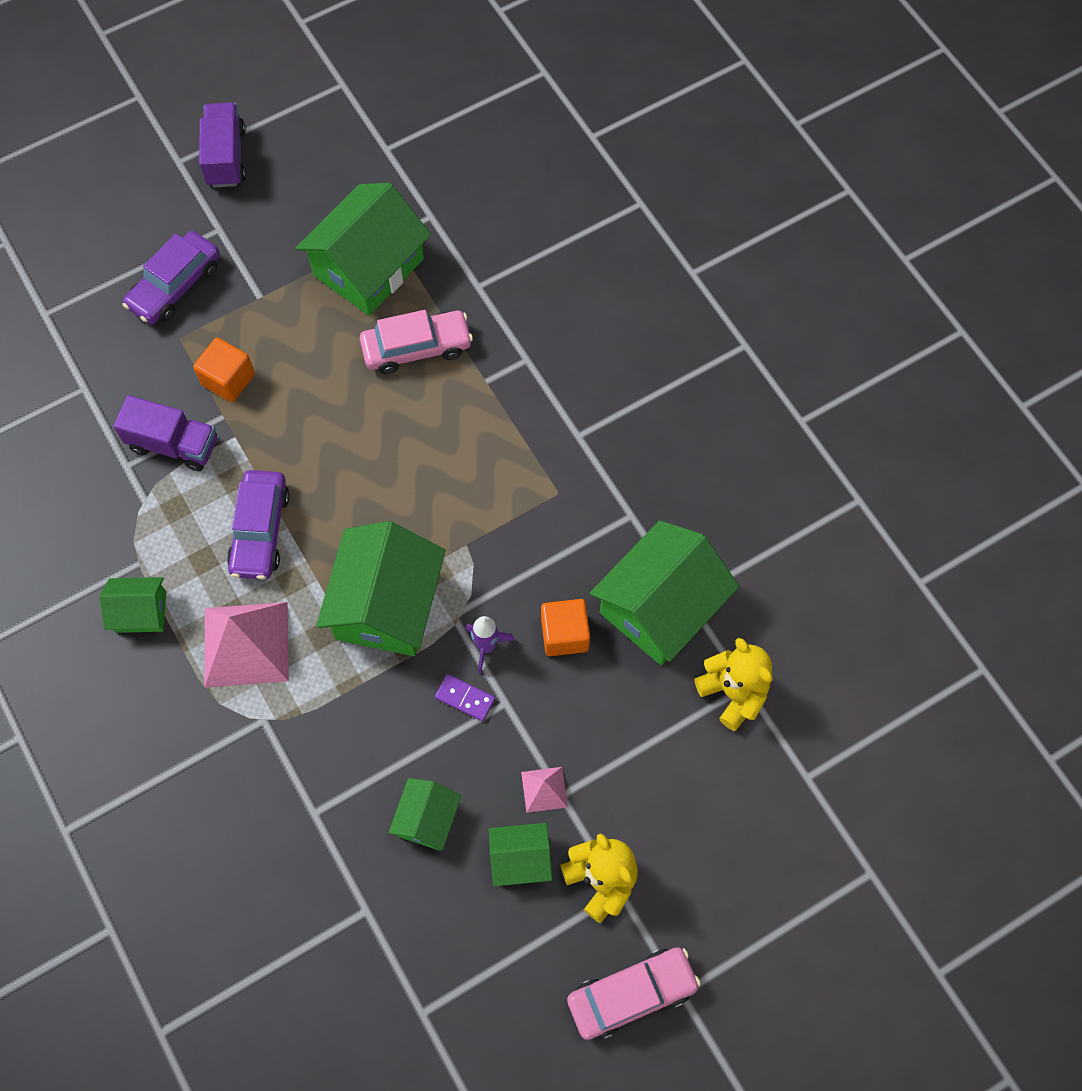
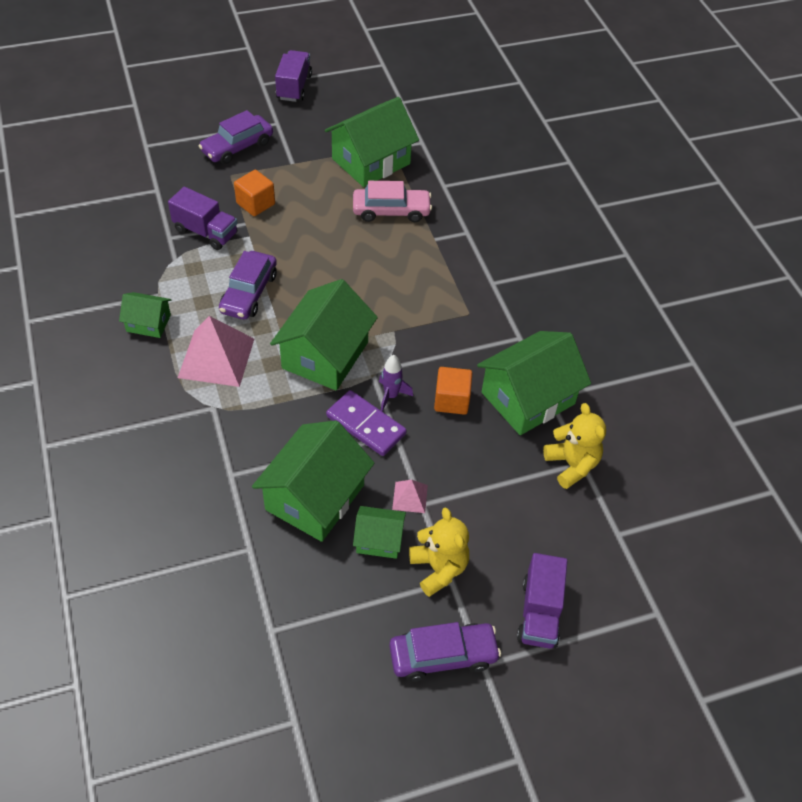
camera: 10 degrees right, 15 degrees down
(427, 819) = (314, 497): green house -> green house, size x1.93
(465, 698) = (366, 425): purple domino -> purple domino, size x1.78
(632, 994) = (443, 656): pink car -> purple car
(733, 908) = (539, 613): none -> purple truck

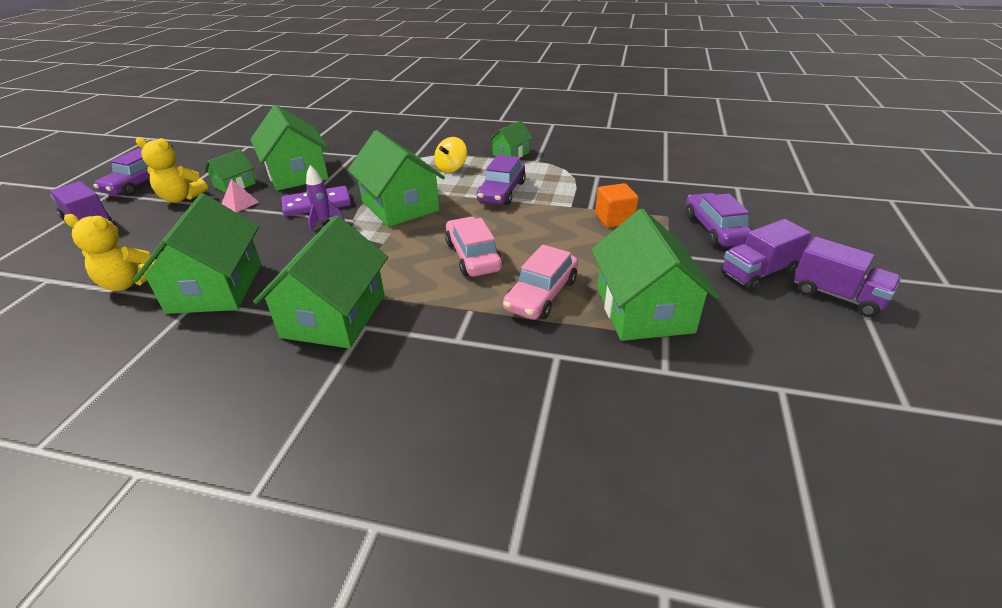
camera: 125 degrees right, 15 degrees down
(206, 232) = (592, 190): purple truck -> purple truck (758, 273)
(216, 358) = (451, 168): pink pyramid -> yellow spinning top
(249, 293) = (501, 192): purple car -> purple car turned 120 degrees counterclockwise
(371, 265) = (473, 256): none -> pink car
(451, 400) = (278, 247): orange cube -> none
(496, 304) = (334, 316): none -> green house

